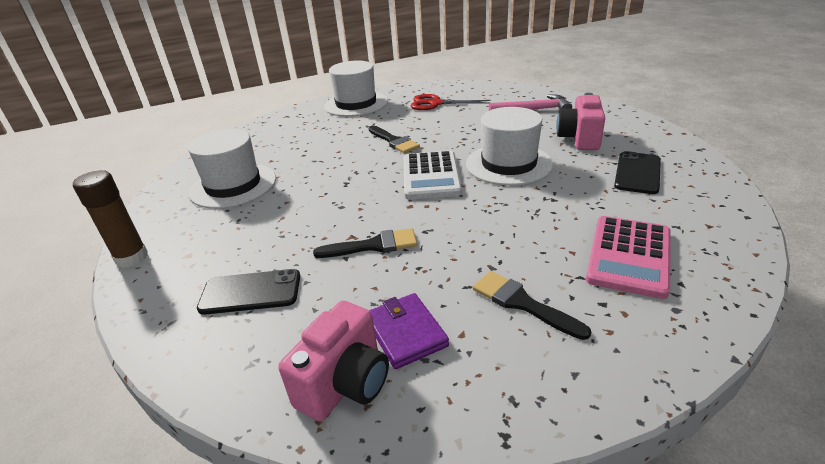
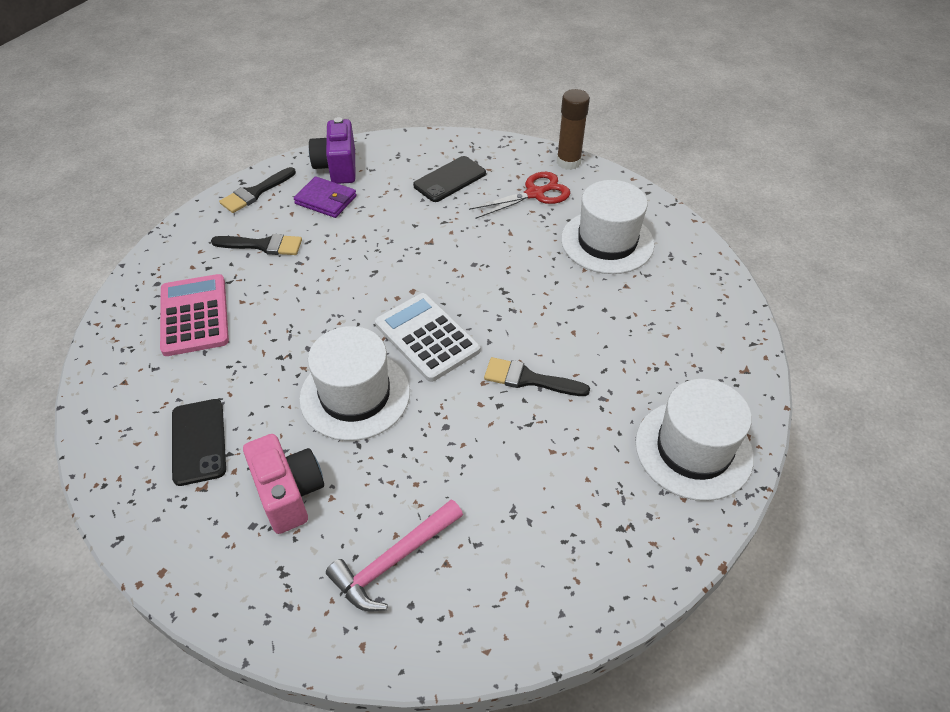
camera: 140 degrees right, 15 degrees up
(345, 383) = (337, 167): pink camera -> purple camera
(373, 245) = (404, 242): black brush -> black brush (255, 193)
(436, 103) = (569, 511): red scissors -> red scissors (535, 194)

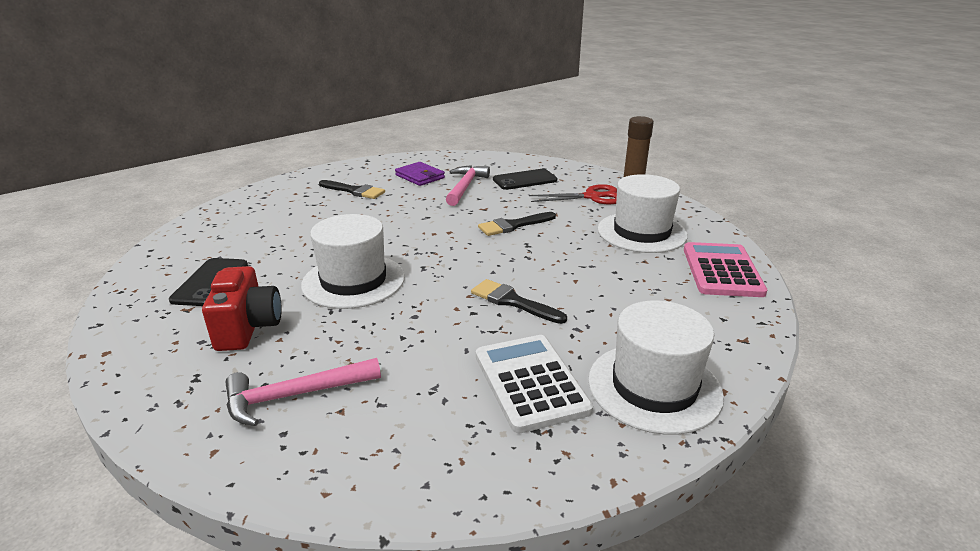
camera: 20 degrees right, 20 degrees down
(195, 315) = (273, 216): pink calculator -> pink calculator (722, 271)
(255, 193) = (372, 166): black brush -> black brush (513, 225)
(289, 493) = (248, 328): pink camera -> red camera
(337, 167) = (441, 163): purple camera -> none
(389, 207) = (465, 187): none -> pink hammer
(427, 337) = (441, 259): white calculator -> white calculator (530, 382)

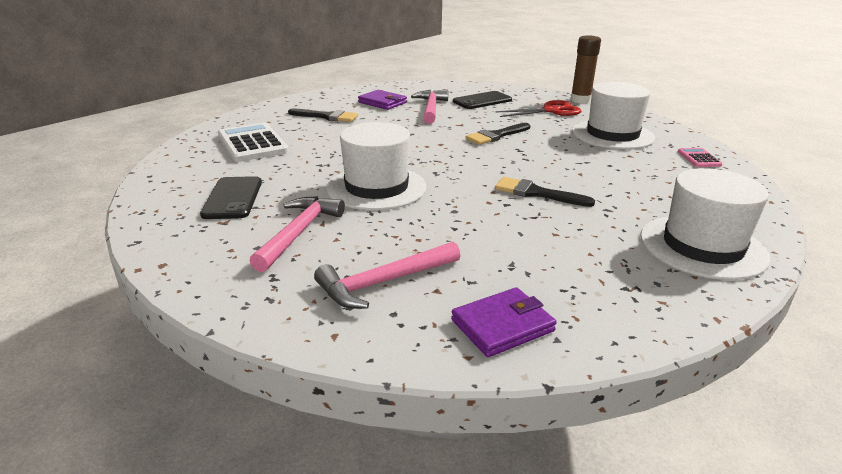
camera: 10 degrees left, 0 degrees up
(248, 328) = (299, 232): red camera -> pink hammer
(380, 461) = (502, 325): none -> purple wallet
(530, 382) = (595, 252): white calculator -> white calculator (252, 143)
(722, 271) = (699, 158): pink calculator -> pink calculator, size x0.49

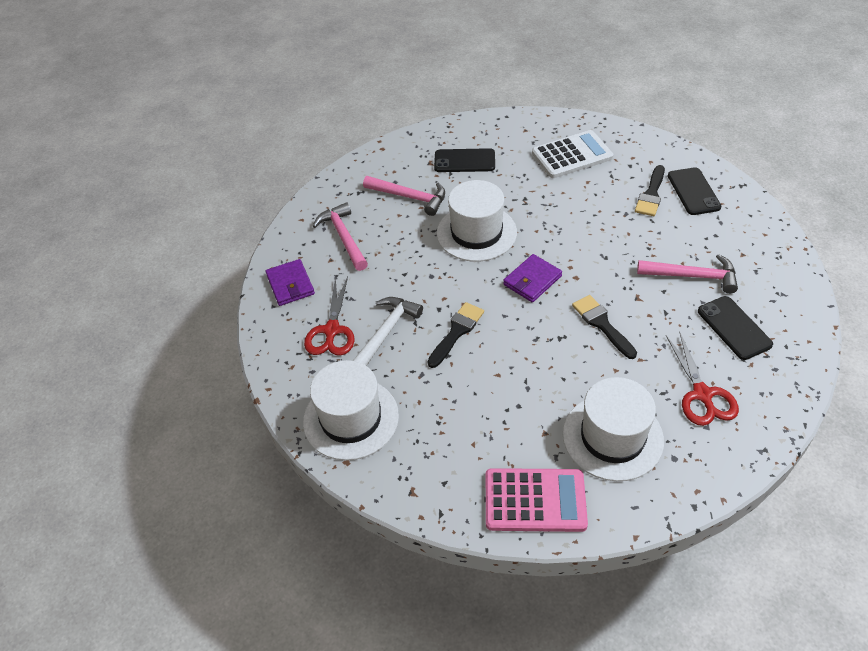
camera: 100 degrees right, 20 degrees up
(326, 104) = (693, 191): none -> black phone
(382, 102) = (709, 235): purple wallet -> purple wallet (532, 280)
(560, 234) = (385, 333): none -> white hammer
(578, 274) = (331, 330): none -> red scissors
(580, 100) = (760, 442): brown glue stick -> none
(699, 158) = (535, 501): pink calculator -> pink calculator, size x2.04

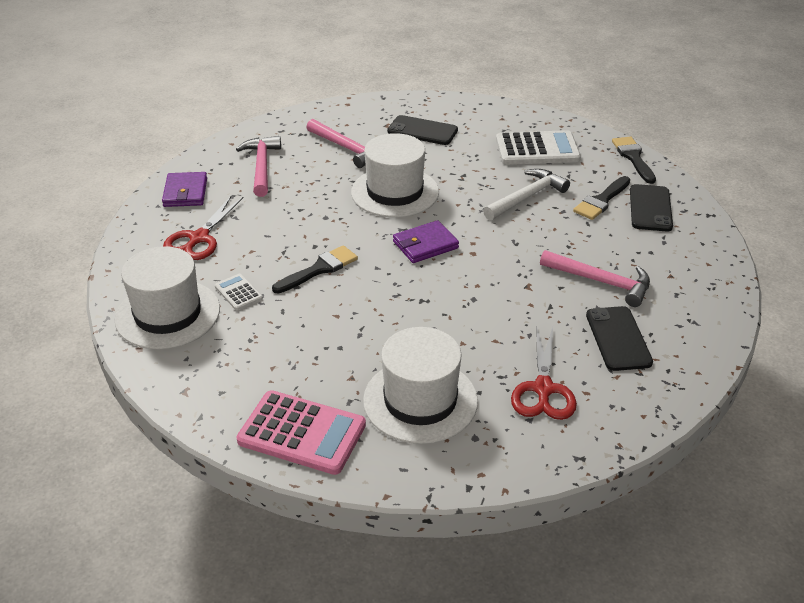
camera: 15 degrees right, 10 degrees down
(385, 333) = (248, 253): white hammer -> white hammer (526, 197)
(400, 377) = (238, 292): none -> white calculator
(602, 324) = (474, 299): black brush -> black brush (633, 158)

